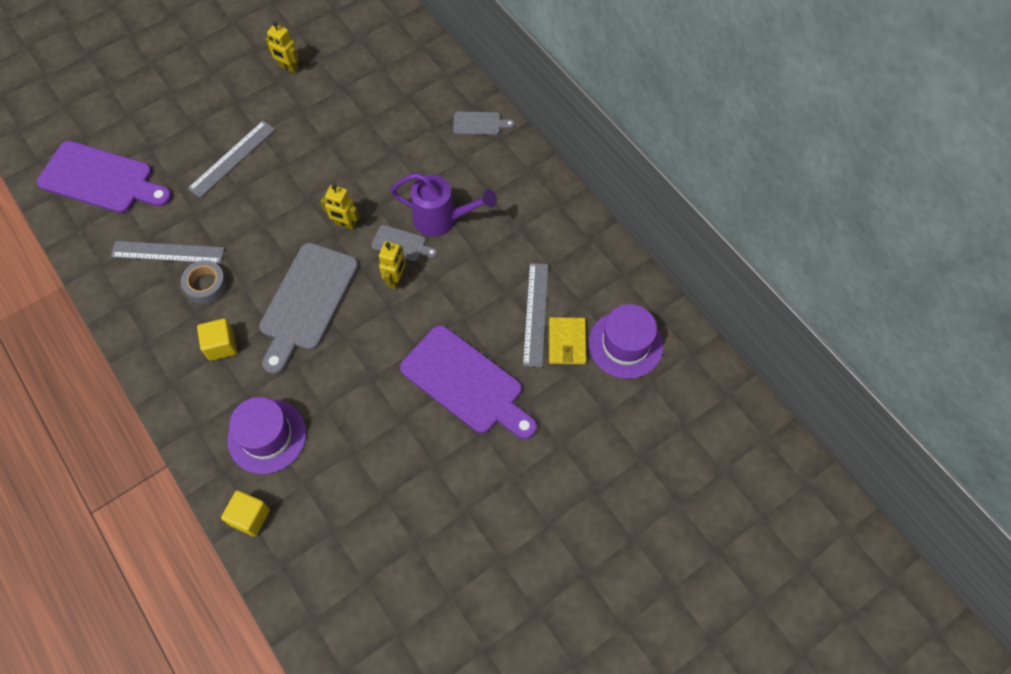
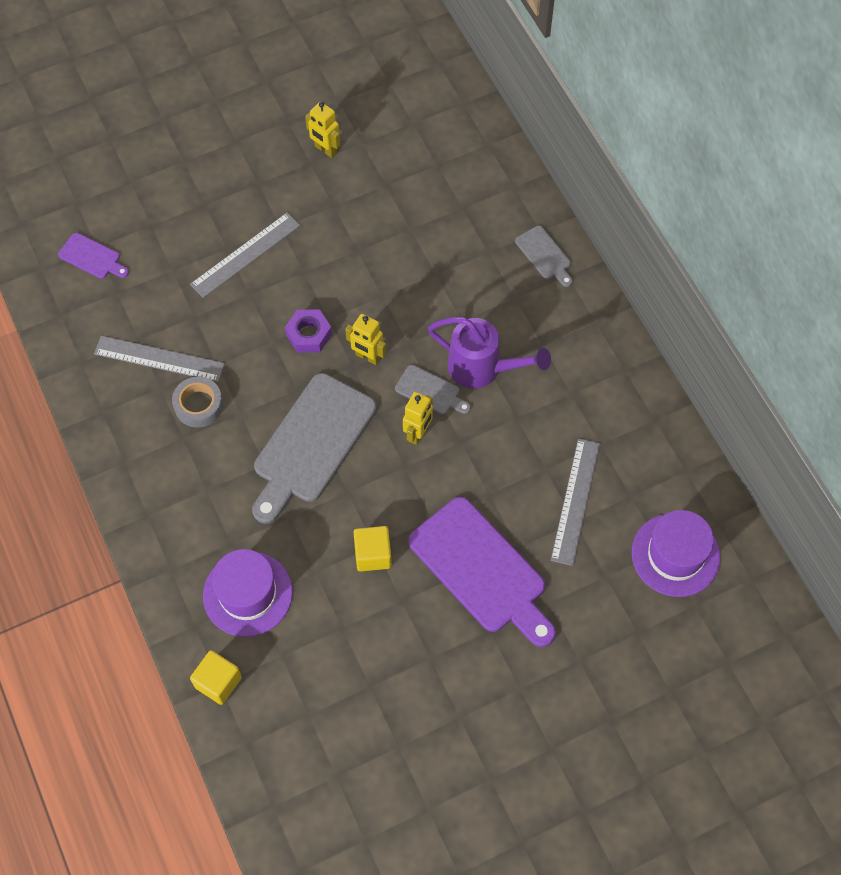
camera: 10 degrees right, 0 degrees up
(101, 179) = (92, 257): purple cutting board -> purple cutting board, size x0.47
(221, 345) = (208, 480): yellow cube -> yellow cube (373, 554)
(293, 214) = (309, 334): none -> purple nut
(479, 123) = (544, 255): grey cutting board -> grey cutting board turned 45 degrees clockwise
(567, 342) = (606, 541): yellow wallet -> none

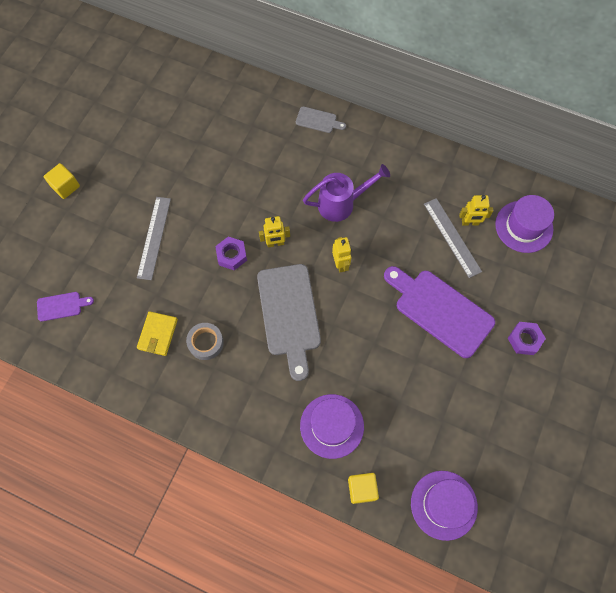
camera: 40 degrees left, 5 degrees up
(159, 359) = (158, 334): grey ruler -> yellow wallet
(287, 771) = (444, 505): none -> purple hat
(325, 150) = (146, 146): yellow robot -> yellow robot (470, 223)
(373, 554) = (378, 348): yellow cube -> yellow cube (65, 186)
(430, 391) = (326, 236): grey cutting board -> none
(482, 570) = (440, 310): purple cutting board -> purple cutting board turned 150 degrees counterclockwise
(548, 678) = (524, 340): none -> purple nut

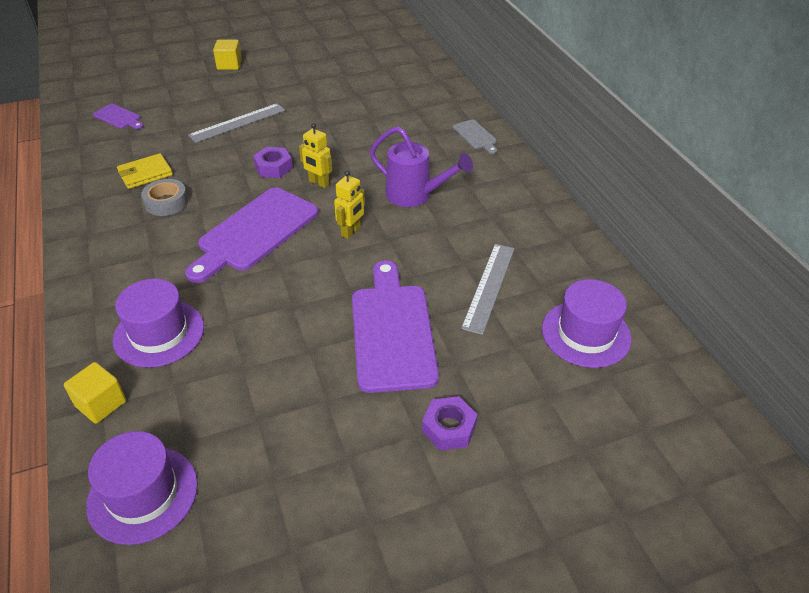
camera: 45 degrees right, 25 degrees down
(289, 314) = (255, 232): grey cutting board -> purple cutting board
(470, 223) = (525, 289): yellow robot -> none

